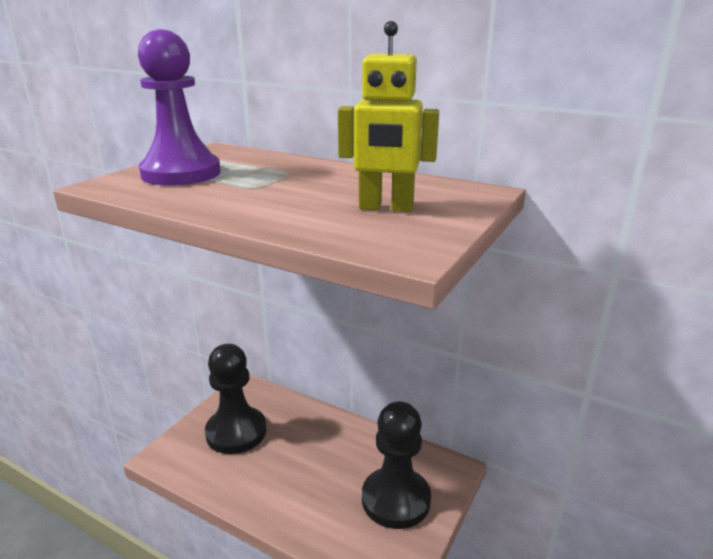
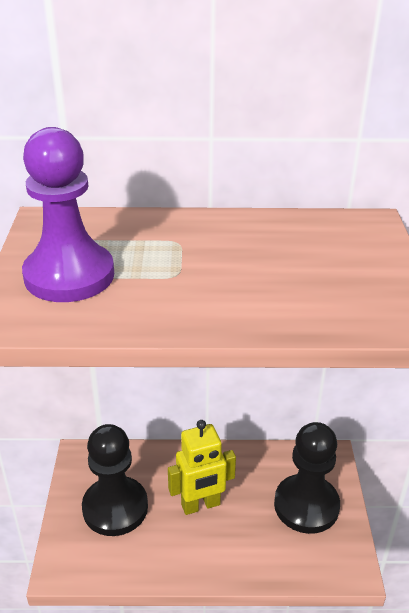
camera: 30 degrees left, 10 degrees up
(386, 208) = (327, 270): yellow robot -> yellow robot (201, 505)

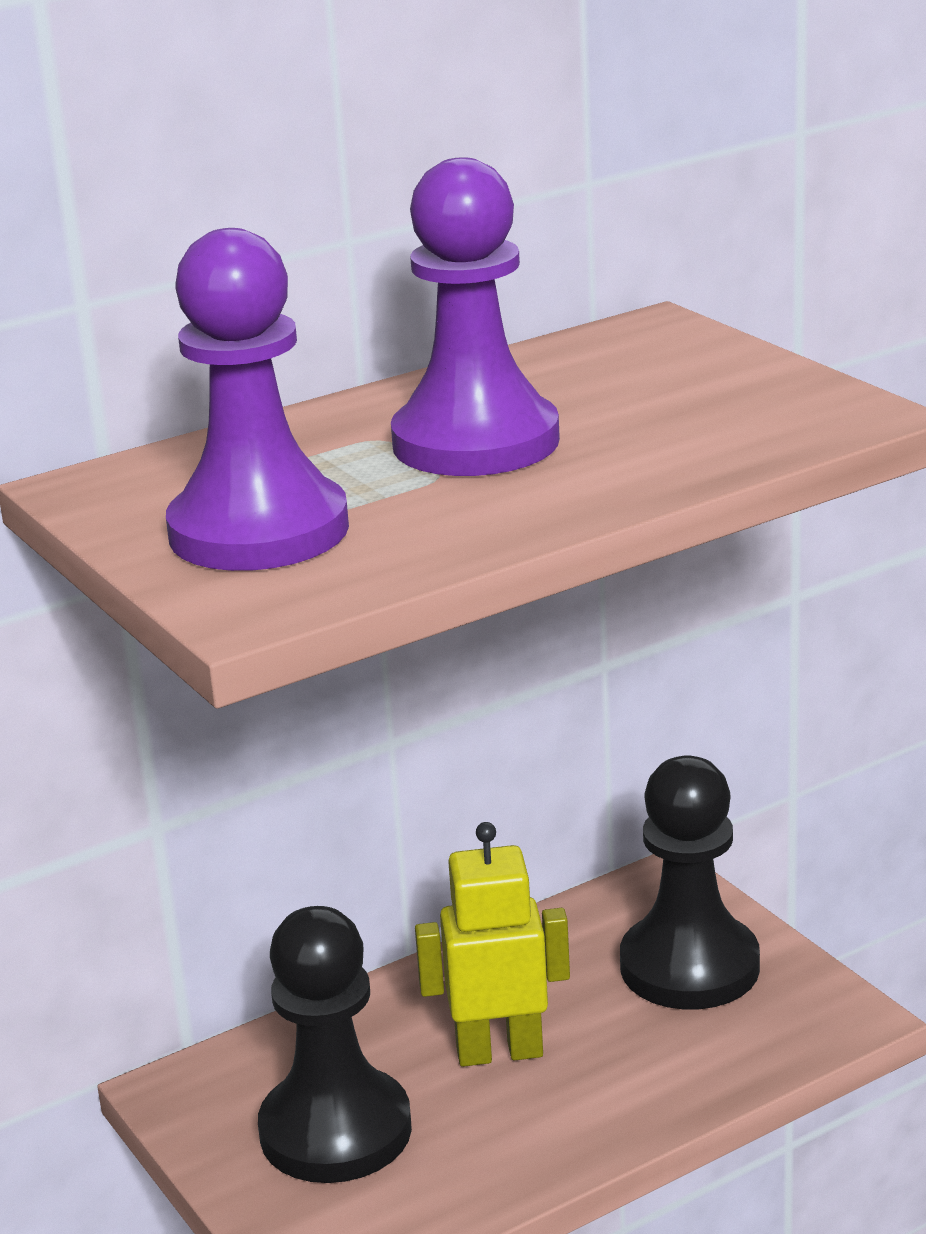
camera: 30 degrees left, 10 degrees down
(201, 505) = (499, 1052): yellow robot -> yellow robot turned 135 degrees counterclockwise
(213, 262) = (475, 442): none -> purple pawn

